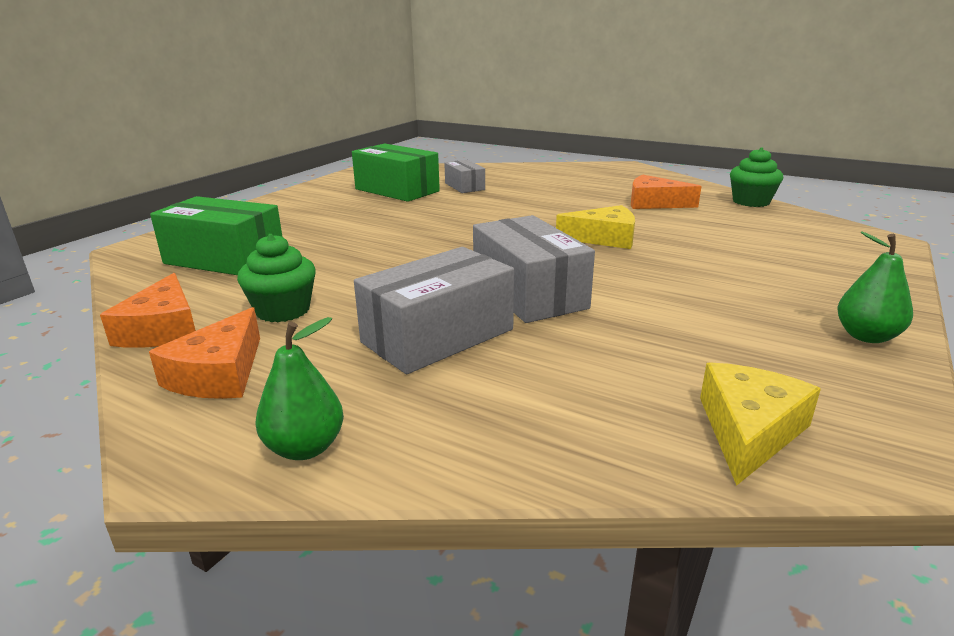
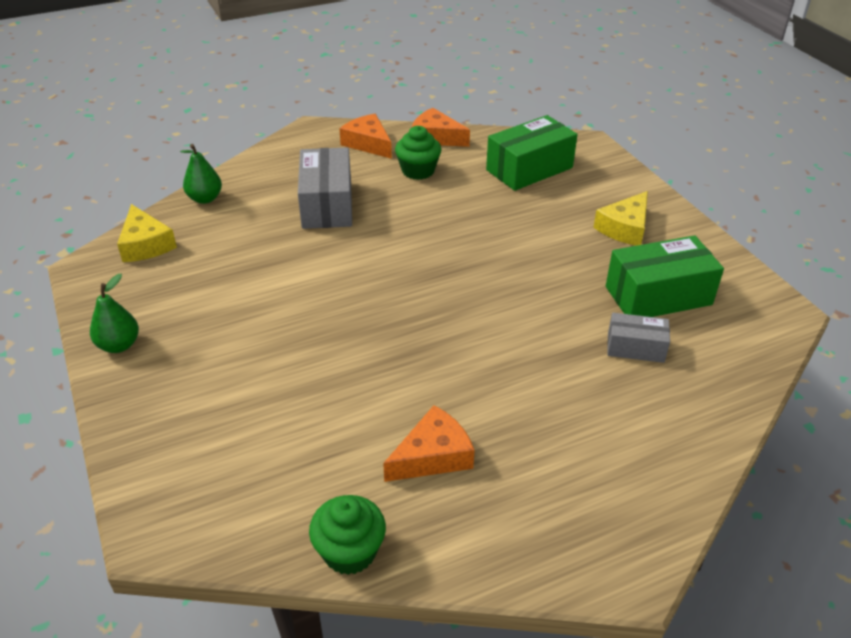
camera: 125 degrees right, 15 degrees up
(305, 448) = (286, 150): green pear -> green pear (205, 199)
(529, 293) = (335, 256): grey box -> none
(604, 238) = (380, 347): yellow cheese -> yellow cheese (625, 228)

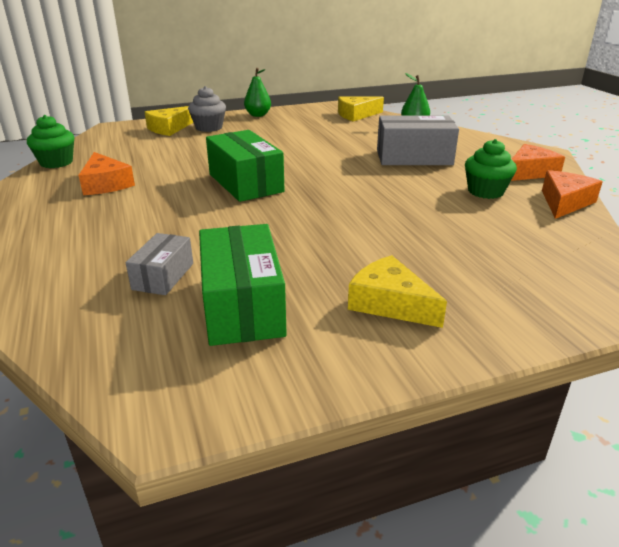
camera: 95 degrees right, 10 degrees down
(176, 445) = (169, 128): none -> yellow cheese
(181, 394) = (209, 128): none -> grey cupcake
(529, 169) = (519, 250): green box -> green box (246, 183)

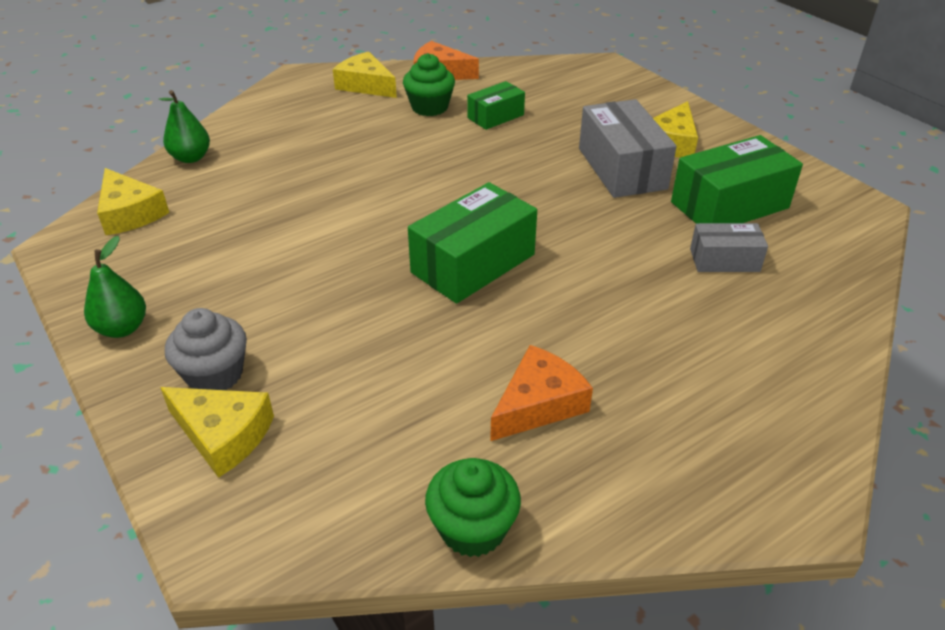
camera: 105 degrees left, 10 degrees up
(414, 157) = (336, 150): grey box -> grey box (621, 168)
(465, 216) = (495, 116): none -> green box
(529, 172) = (365, 85): orange cheese -> yellow cheese

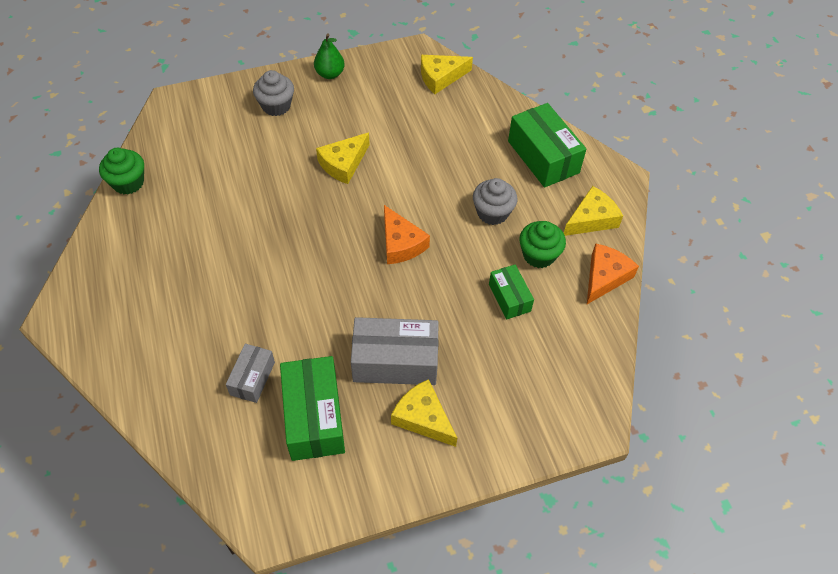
camera: 105 degrees right, 15 degrees up
(191, 158) = (500, 107): green pear -> none
(223, 435) = (233, 106): yellow cheese -> yellow cheese (343, 164)
(381, 140) = (492, 213): none -> grey cupcake
(473, 263) = (316, 231): green box -> green box (543, 157)
(538, 404) = (184, 228): orange cheese -> orange cheese (401, 243)

